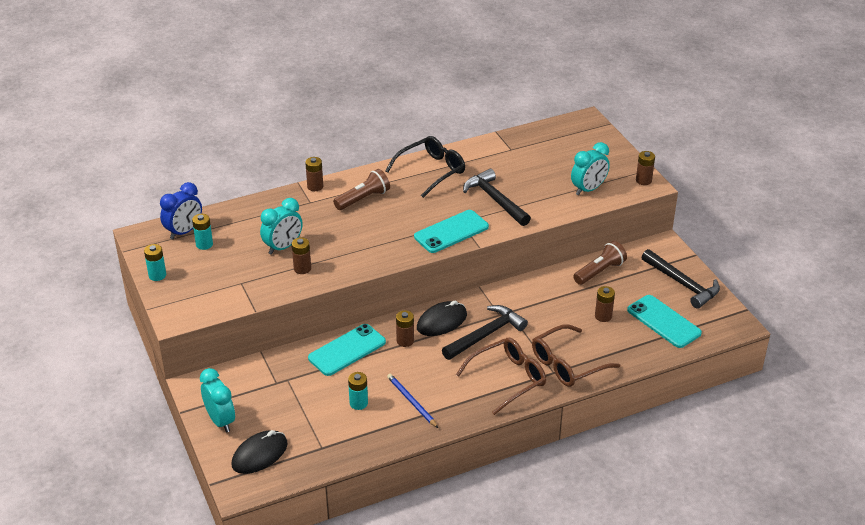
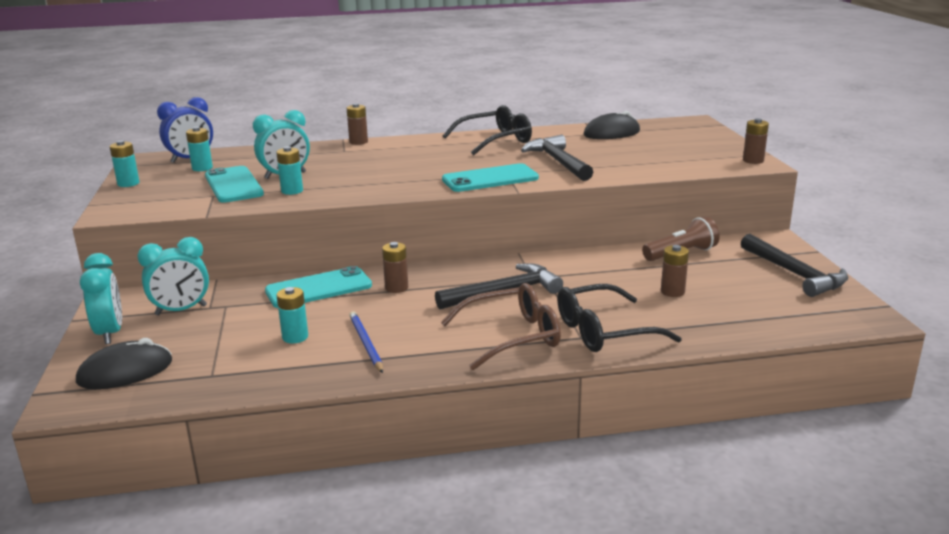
camera: 15 degrees right, 15 degrees down
(302, 268) = (292, 191): brown battery -> turquoise battery
(363, 199) = (404, 152): brown flashlight -> none
(442, 321) = (454, 276): black mouse -> black mouse (611, 133)
(567, 364) = (604, 331): brown glasses -> black glasses
(588, 189) = (679, 162): turquoise clock -> turquoise clock (181, 310)
(664, 321) = (759, 305): turquoise phone -> turquoise phone (233, 185)

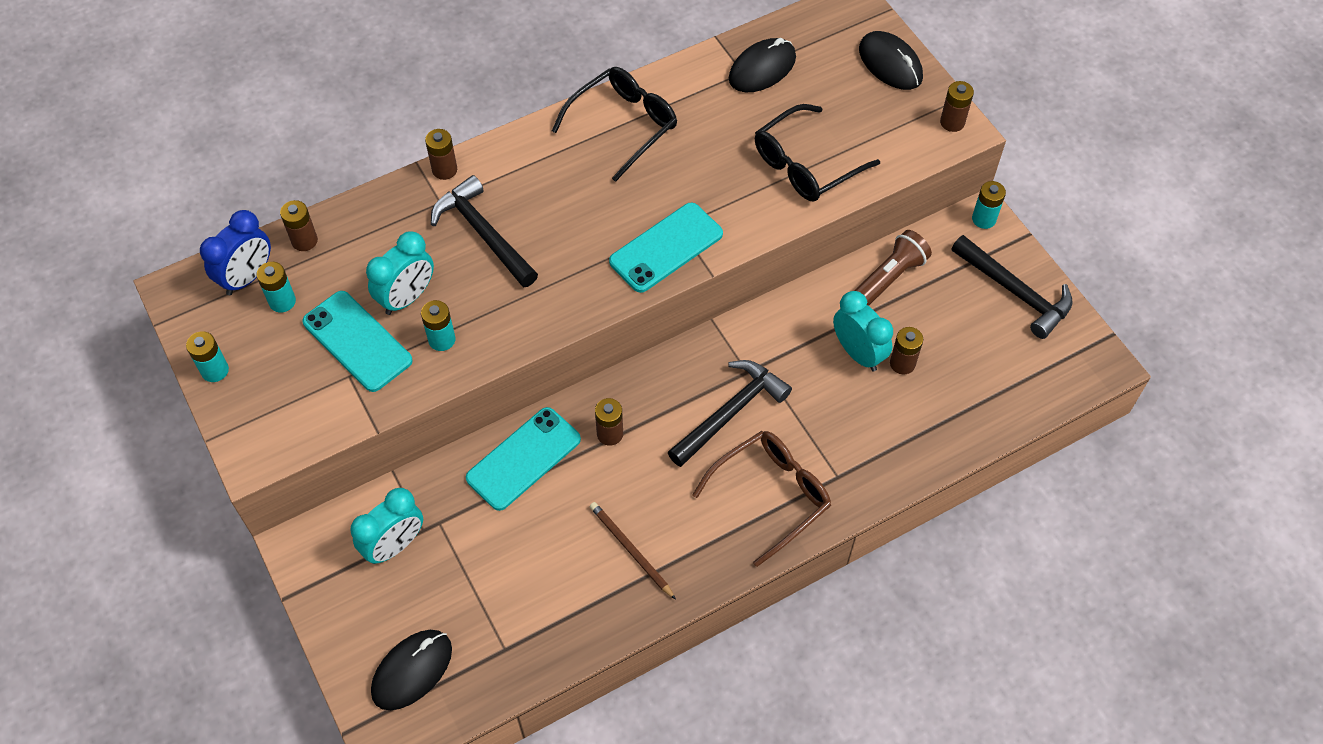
camera: 20 degrees left, 35 degrees up
(110, 333) = (346, 610): turquoise clock -> turquoise clock (858, 353)
(241, 153) = (304, 241): none -> brown battery
(295, 337) = (551, 560): turquoise battery -> turquoise battery (983, 219)
(366, 343) = (630, 550): blue pencil -> brown pencil
(558, 162) = (728, 177): black hammer -> black hammer (483, 234)
(604, 331) = (857, 460): black glasses -> black glasses (806, 164)
(712, 139) = (890, 64): none -> black mouse

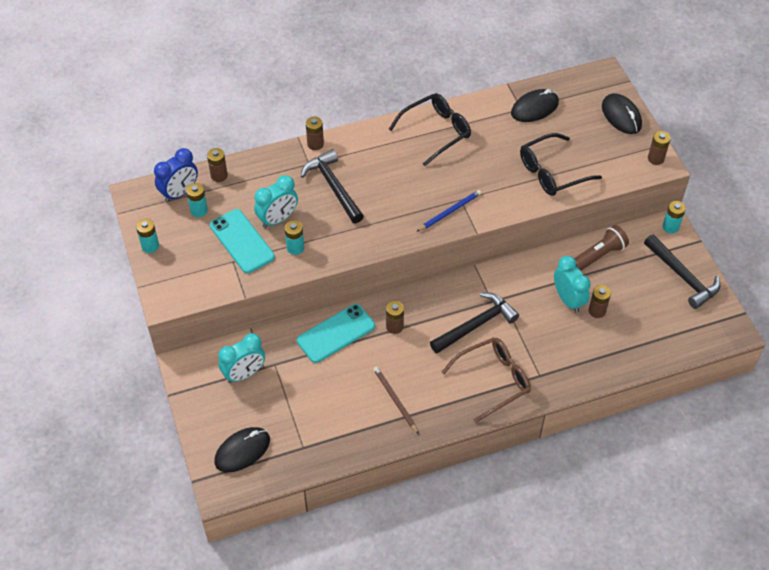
camera: 10 degrees right, 5 degrees down
(666, 248) = (450, 212): turquoise phone -> blue pencil

